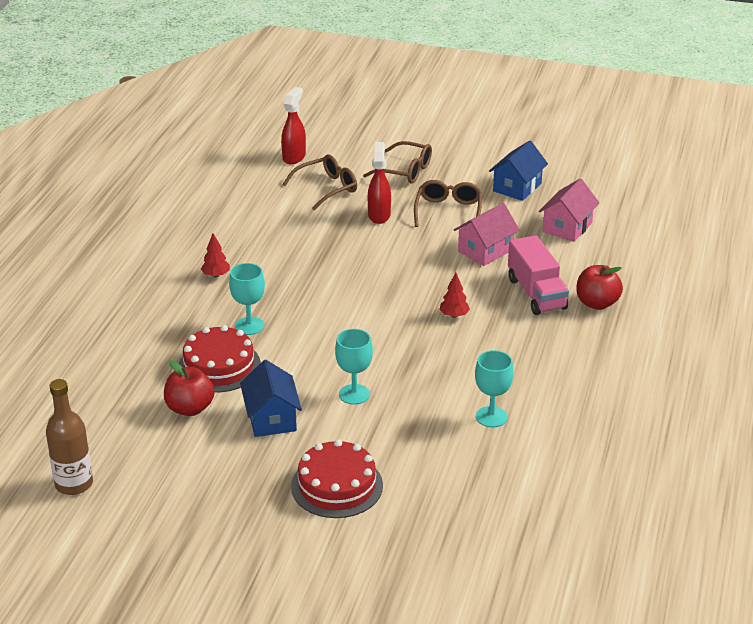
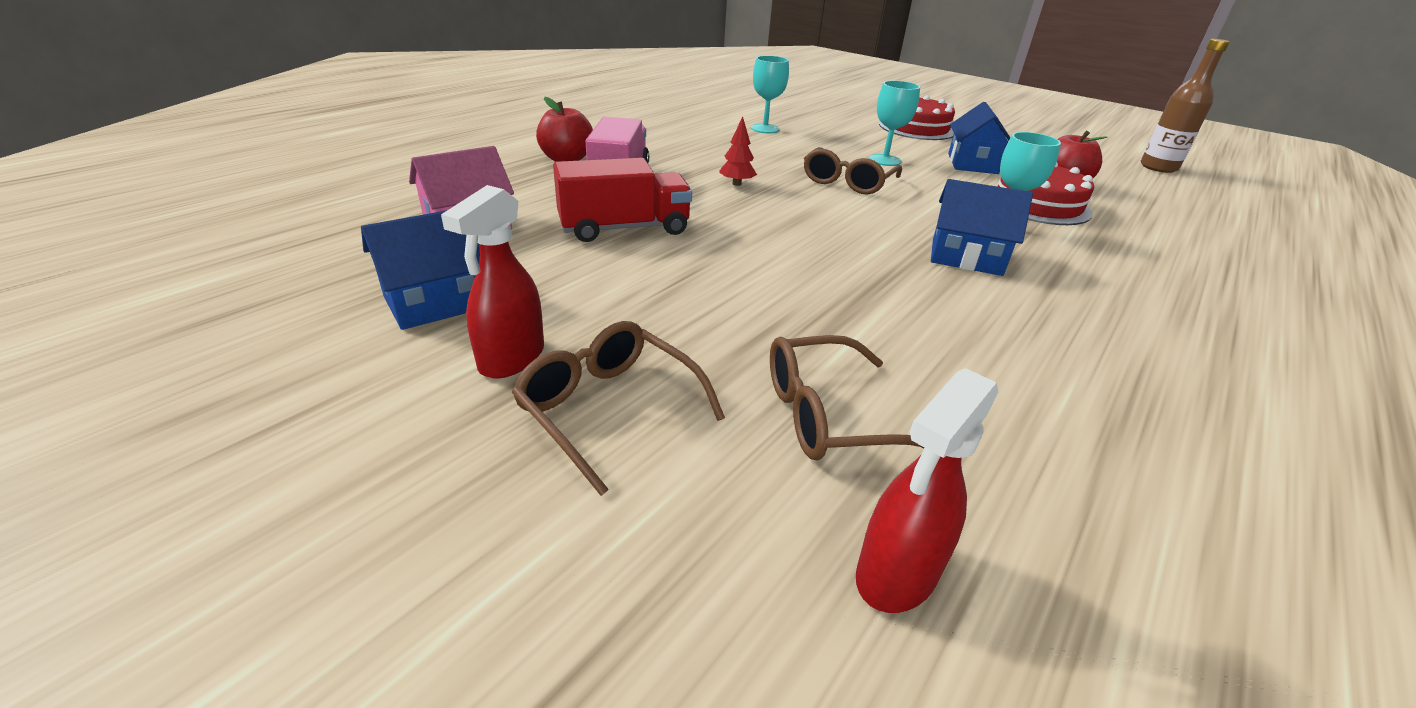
camera: 160 degrees left, 0 degrees up
(216, 275) = (1072, 296): red tree -> none
(276, 289) = (966, 257): none -> blue house
(379, 215) = (746, 320): red spray bottle -> red spray bottle (511, 359)
(448, 211) = (613, 294): brown glasses -> brown glasses (847, 182)
(485, 251) = (624, 228): pink house -> red truck

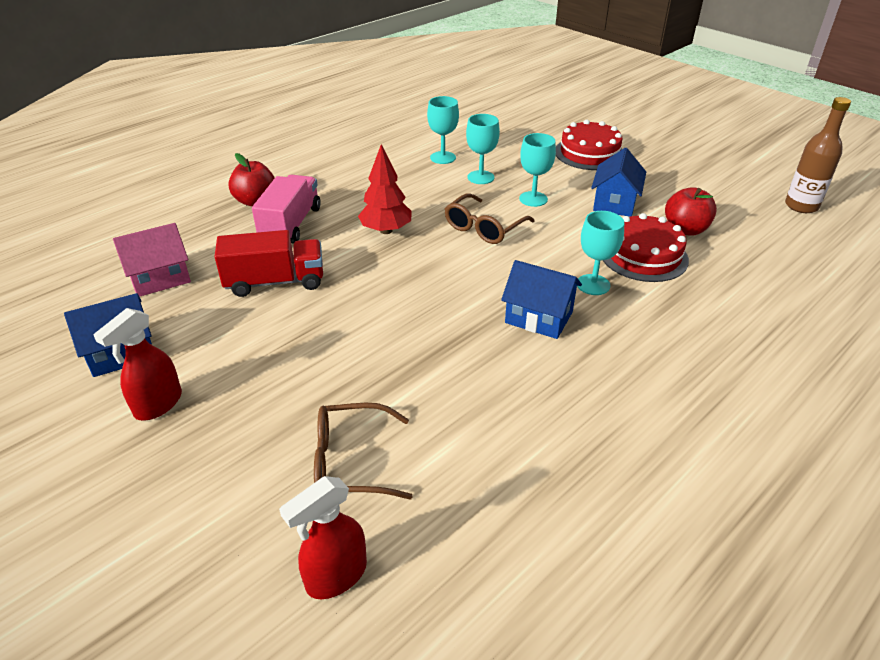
camera: 10 degrees right, 5 degrees up
(609, 409) = (208, 448): brown glasses -> none
(736, 184) = (386, 230): red tree -> red tree, size x1.69
(816, 143) = (480, 177): none -> turquoise goblet

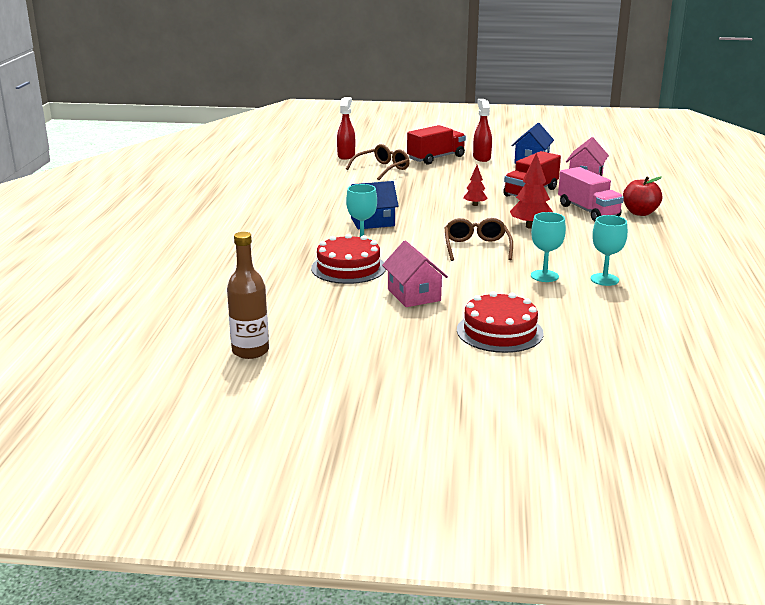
camera: 140 degrees right, 15 degrees down
(215, 450) = (436, 158): none -> red truck
(376, 291) = (475, 205): none -> red tree
(533, 199) = (478, 275): turquoise goblet -> none
(615, 203) = (414, 295): blue house -> pink house
(685, 229) = (336, 294): red apple -> none

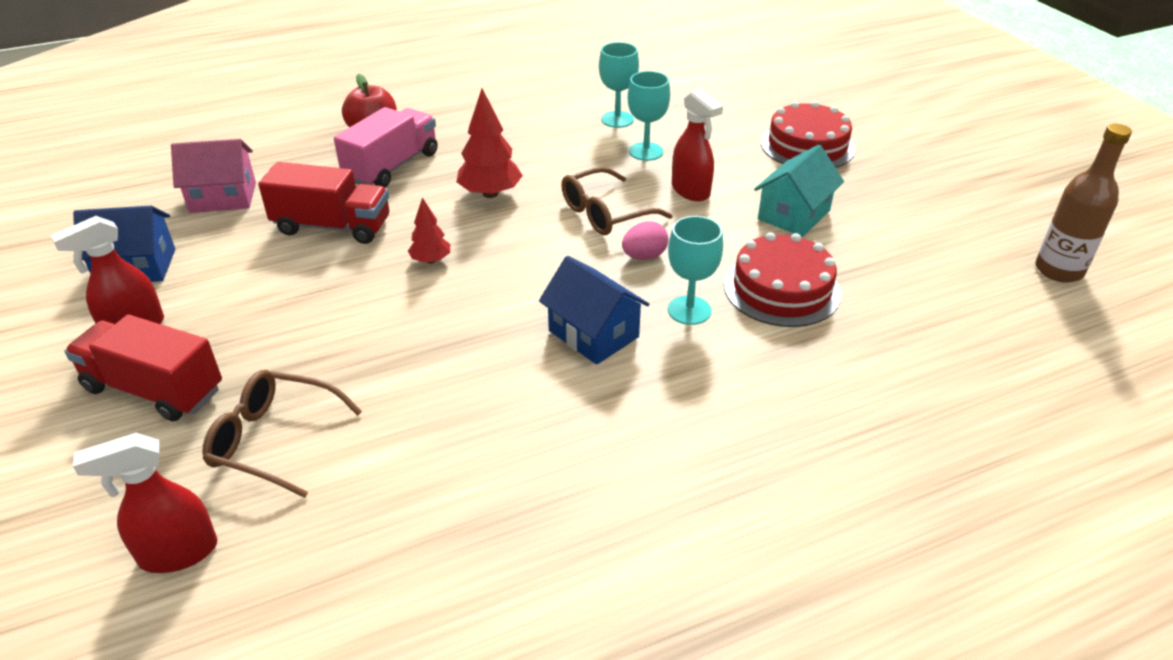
camera: 120 degrees left, 15 degrees up
(414, 295) = (794, 215): pink house -> turquoise house
(421, 246) = (644, 256): none -> pink egg
(477, 275) = (691, 191): none -> red spray bottle

